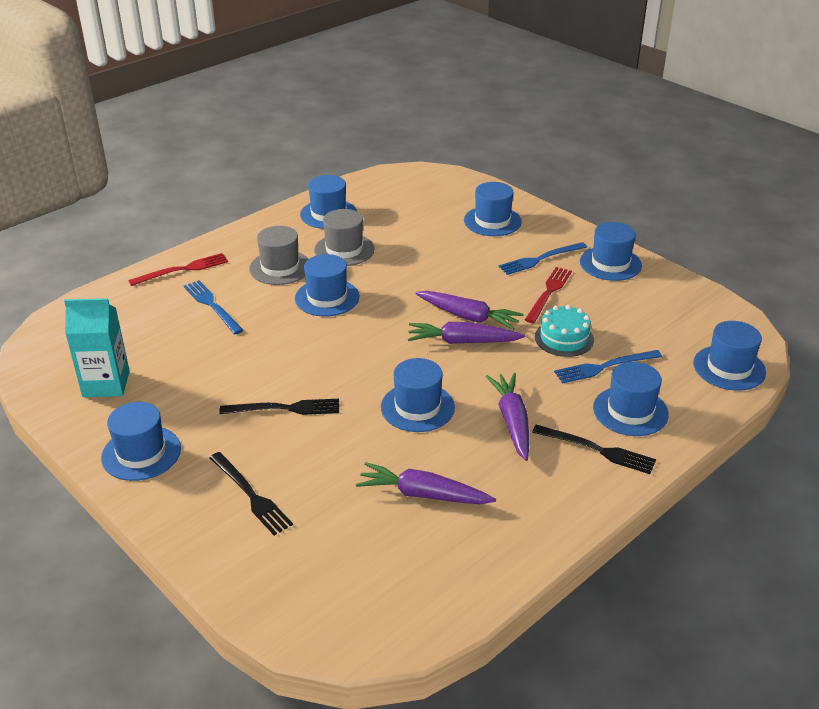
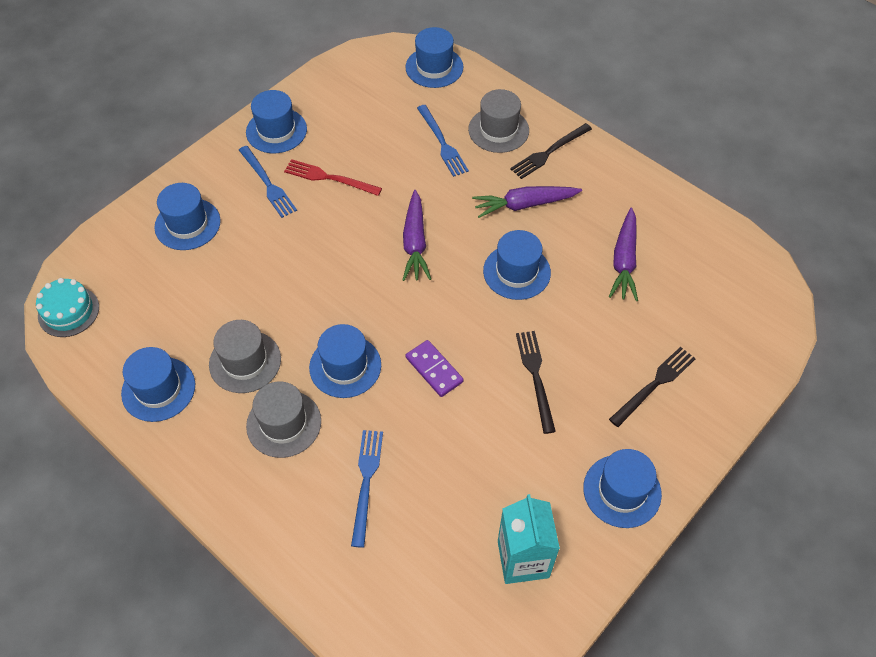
camera: 95 degrees left, 20 degrees up
(182, 270) = (289, 535): red fork -> none
(212, 305) = (366, 482): blue fork -> blue fork turned 135 degrees clockwise
(310, 346) = (434, 370): none -> purple domino
(468, 317) = (373, 239): purple carrot -> none
(564, 338) = (403, 168): turquoise cake -> turquoise cake (68, 311)
(597, 450) = (549, 152): black fork -> black fork turned 150 degrees counterclockwise
(630, 411) = (498, 130): blue hat -> grey hat

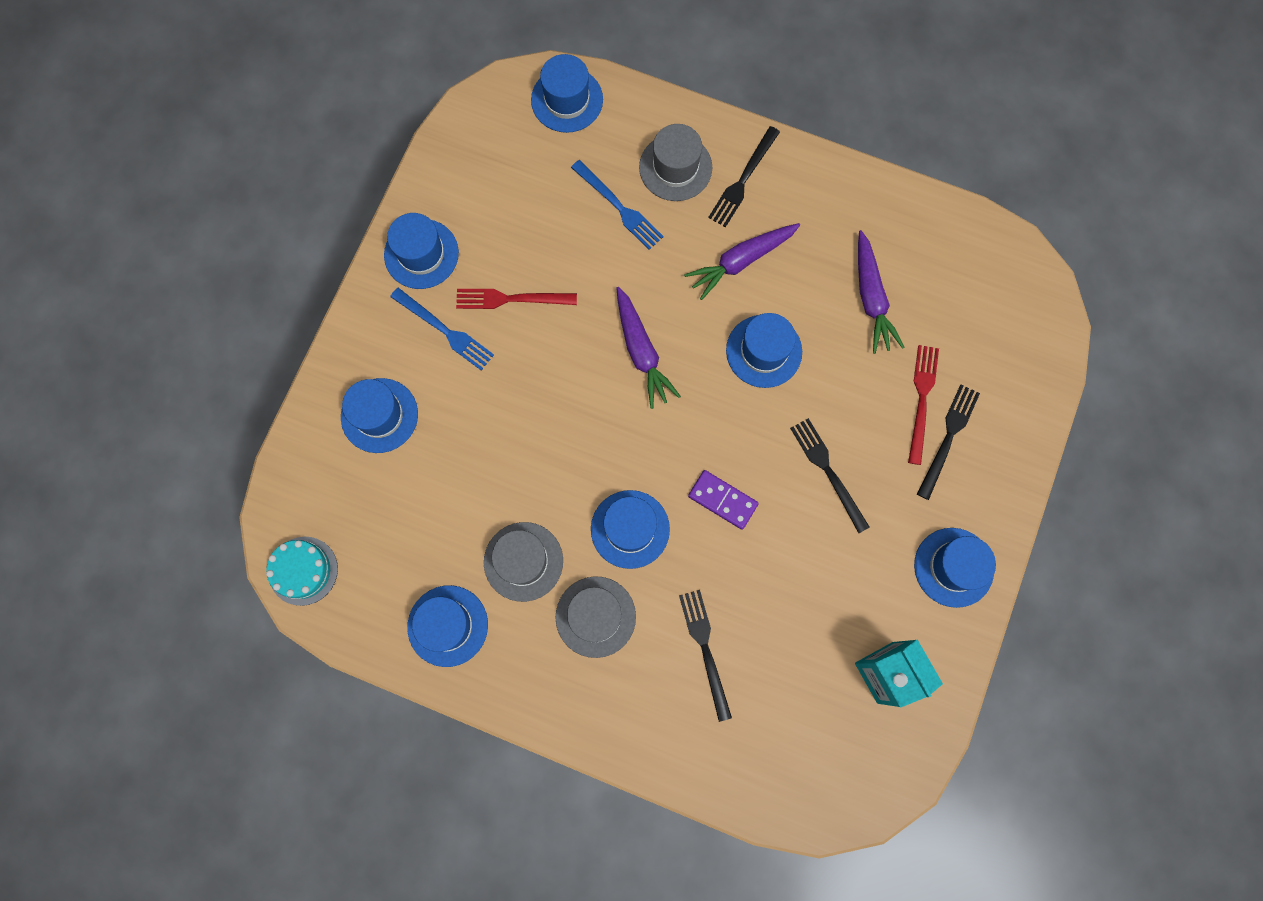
camera: 20 degrees left, 20 degrees up
(366, 482) = (705, 649): blue fork -> black fork
(641, 348) = (922, 399): none -> red fork

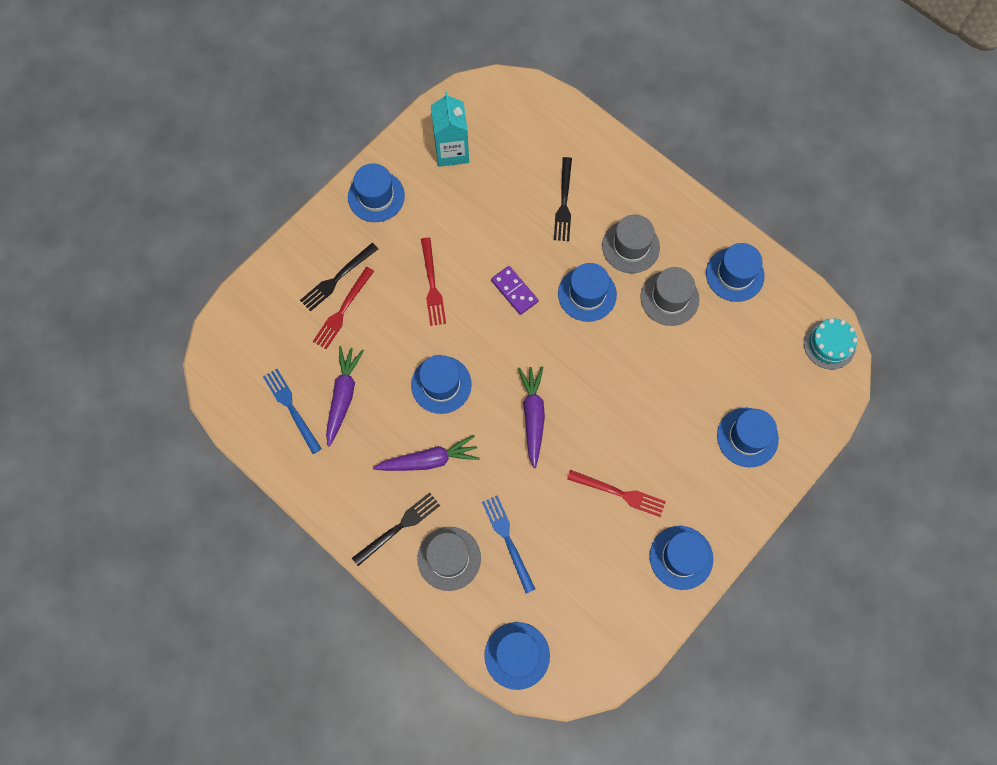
camera: 160 degrees left, 5 degrees down
(444, 330) = (679, 486): blue fork -> blue fork (291, 408)
(828, 471) = (432, 285): black fork -> red fork

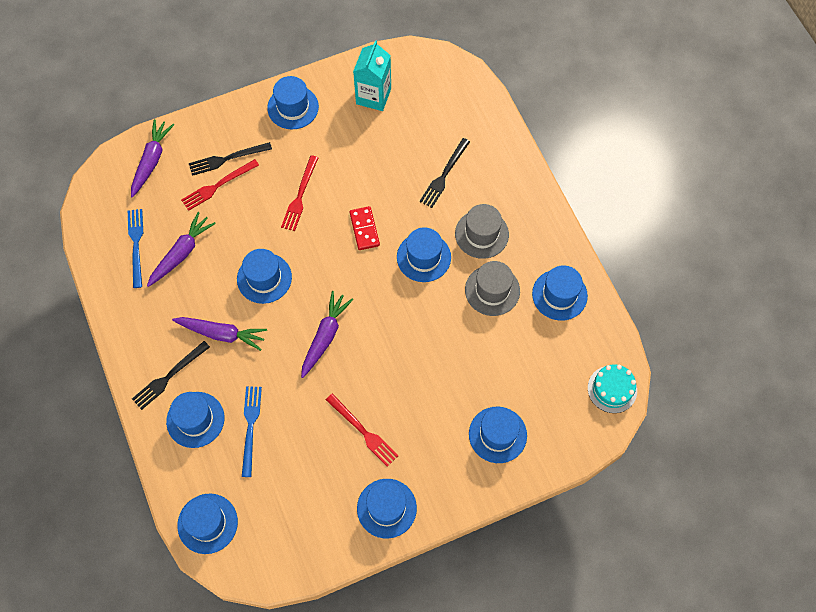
camera: 25 degrees right, 5 degrees down
(259, 314) = (151, 161): none -> purple carrot
(399, 527) = (169, 376): black fork -> black fork turned 150 degrees clockwise
(449, 558) = (195, 419): grey hat -> blue hat
(514, 291) = (364, 229): purple domino -> red domino

